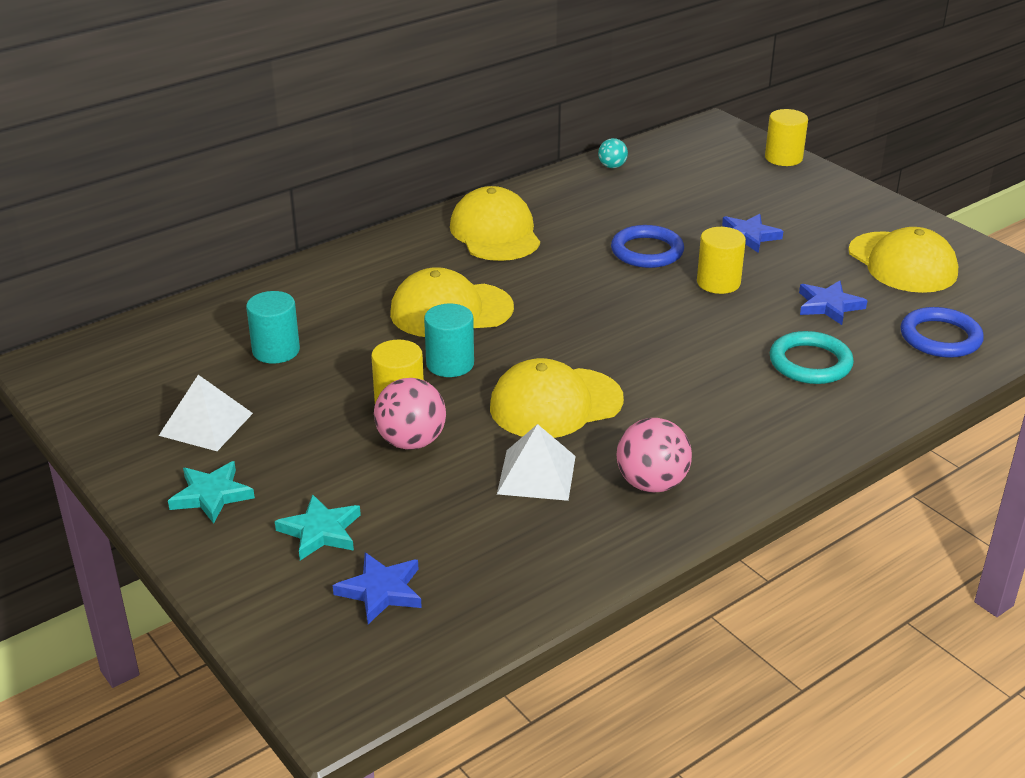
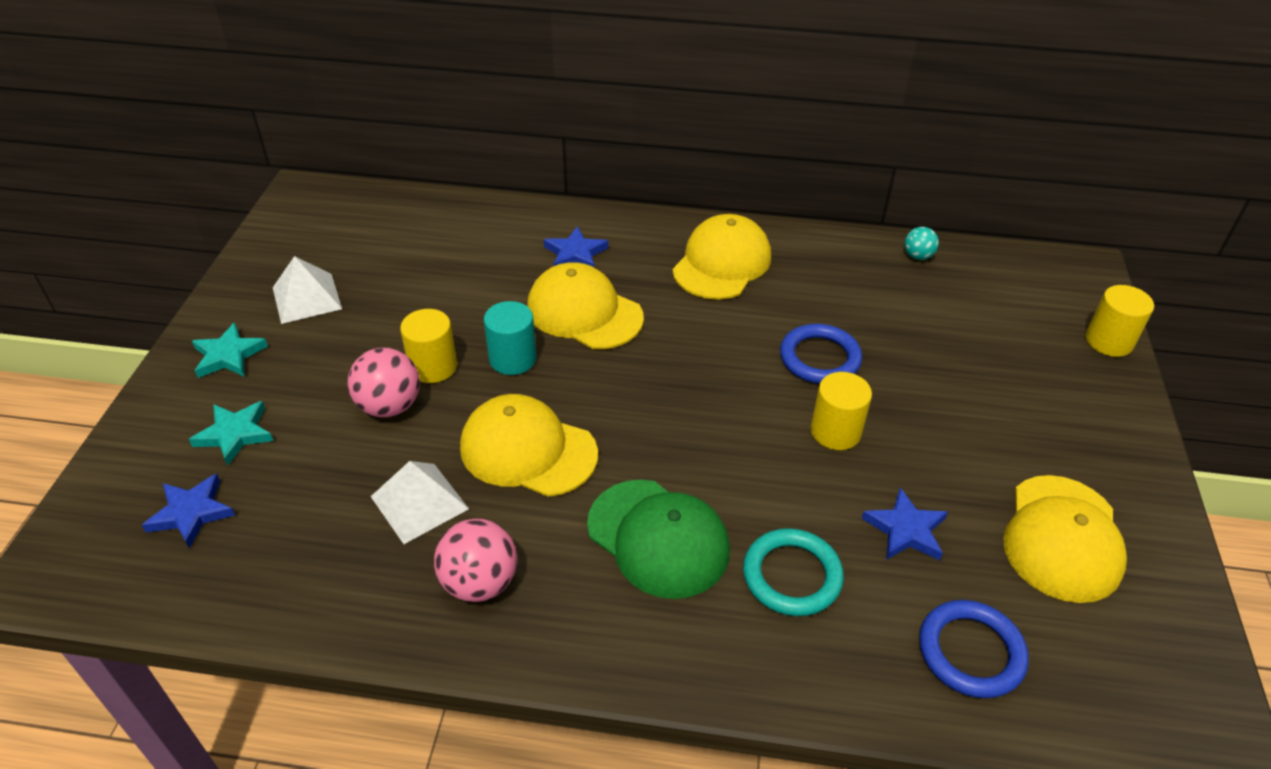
camera: 45 degrees right, 10 degrees up
(276, 351) = (427, 268): turquoise cylinder -> none
(713, 394) = (658, 538): none -> green cap
(748, 236) = (939, 403): blue star -> blue star (575, 254)

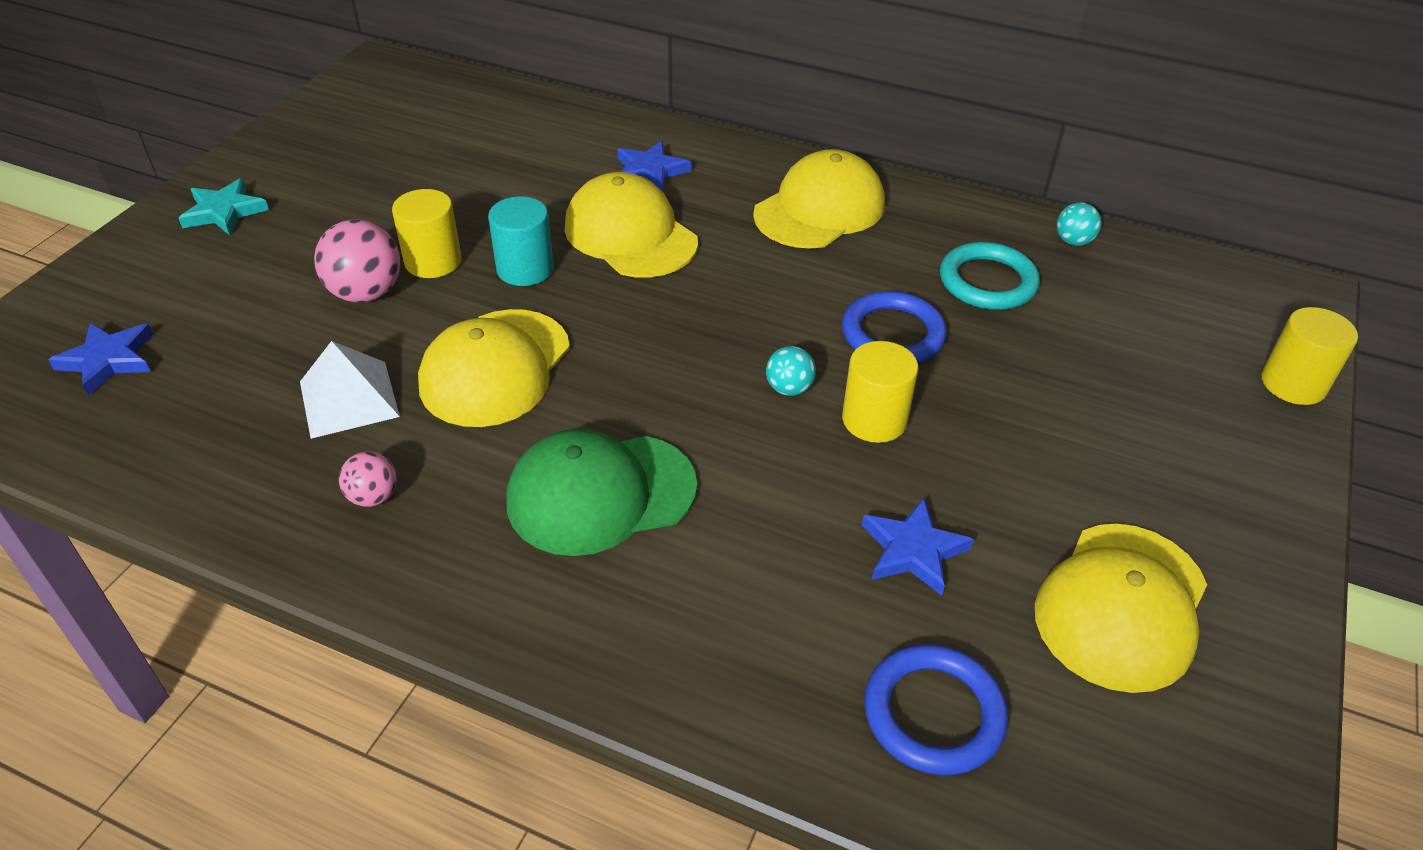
camera: 15 degrees right, 0 degrees up
(235, 434) = (191, 291): turquoise star -> none
(307, 298) = (333, 168): white pyramid -> none
(480, 582) = (373, 497): pink ball -> pink ball, size x0.56
(527, 450) = (495, 368): yellow cap -> yellow cap turned 105 degrees counterclockwise
(658, 538) = (600, 494): green cap -> green cap turned 105 degrees clockwise
(762, 419) = (789, 388): none -> turquoise ball
(792, 576) = (742, 571): turquoise ring -> turquoise ring (987, 282)

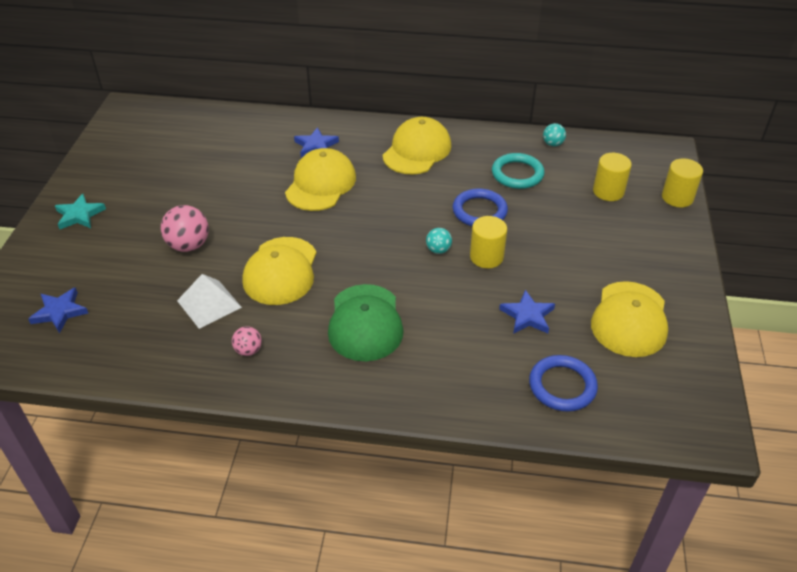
camera: 15 degrees left, 0 degrees up
(433, 261) = (218, 220): yellow cylinder -> yellow cylinder (608, 191)
(525, 269) = (271, 214): turquoise cylinder -> none
(600, 494) = (365, 323): green cap -> green cap turned 60 degrees counterclockwise
(630, 234) = (321, 184): yellow cap -> yellow cap turned 75 degrees clockwise

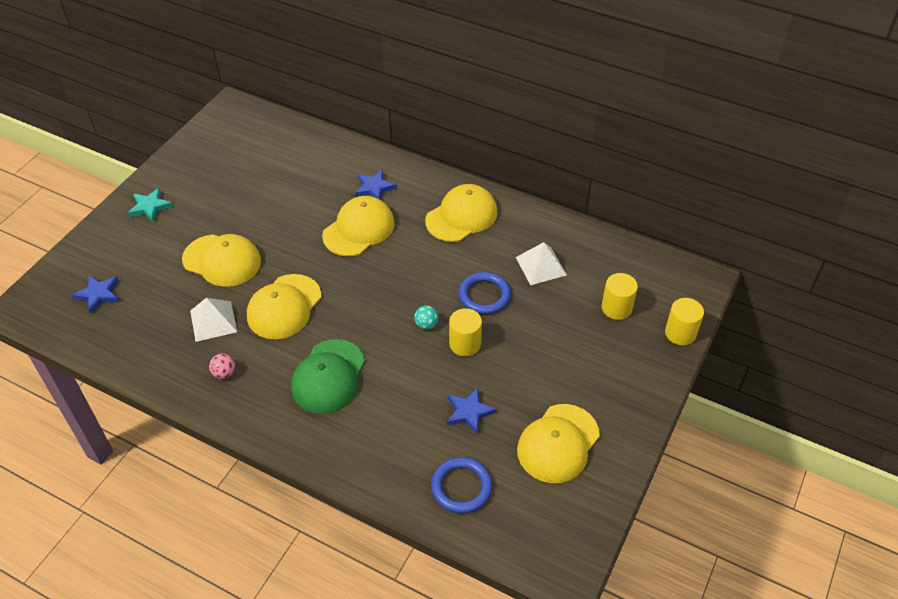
camera: 20 degrees right, 5 degrees up
(189, 245) = (222, 260): pink ball -> yellow cap
(517, 174) = (541, 266): turquoise ring -> white pyramid
(553, 144) = (593, 242): turquoise ball -> none

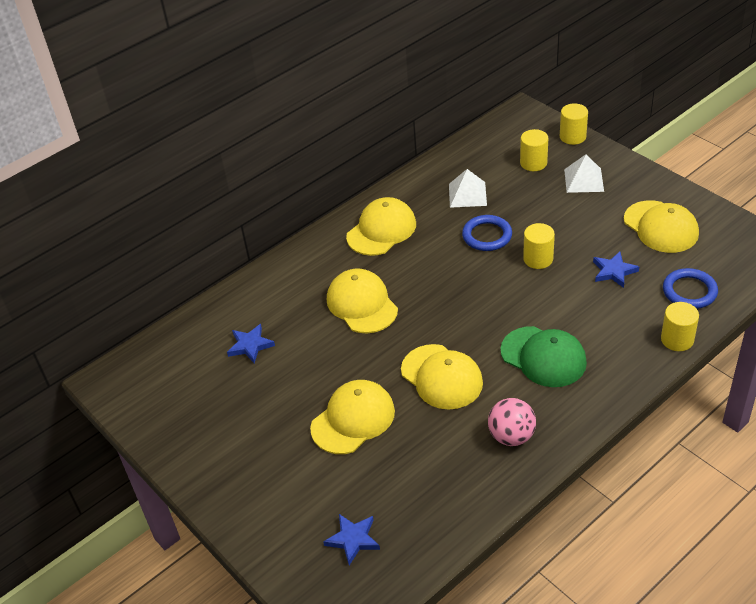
camera: 65 degrees left, 5 degrees down
(150, 207) = (233, 477): turquoise star -> none
(213, 321) = (437, 437): white pyramid -> white pyramid (583, 180)
(224, 373) = (511, 436): pink ball -> pink ball, size x1.77
(374, 188) = (309, 283): blue star -> blue star (250, 345)
(383, 486) = (677, 339): none -> yellow cylinder
(426, 324) = (506, 279): turquoise ball -> none
(462, 216) = (381, 230): yellow cap -> yellow cap turned 60 degrees clockwise

